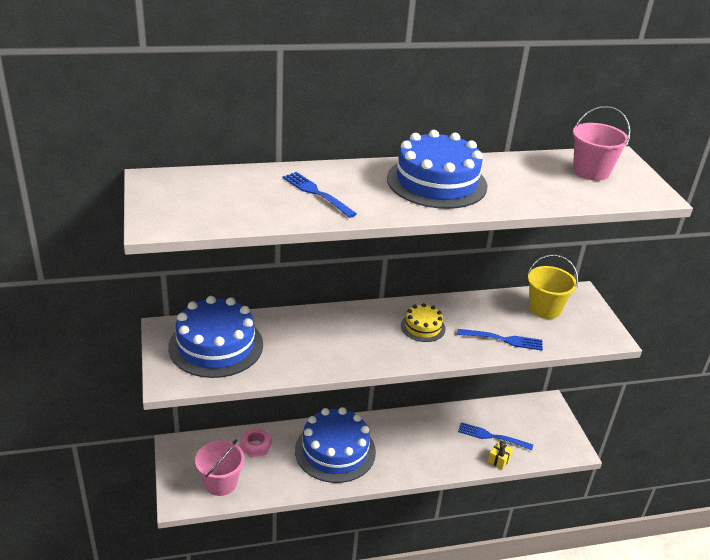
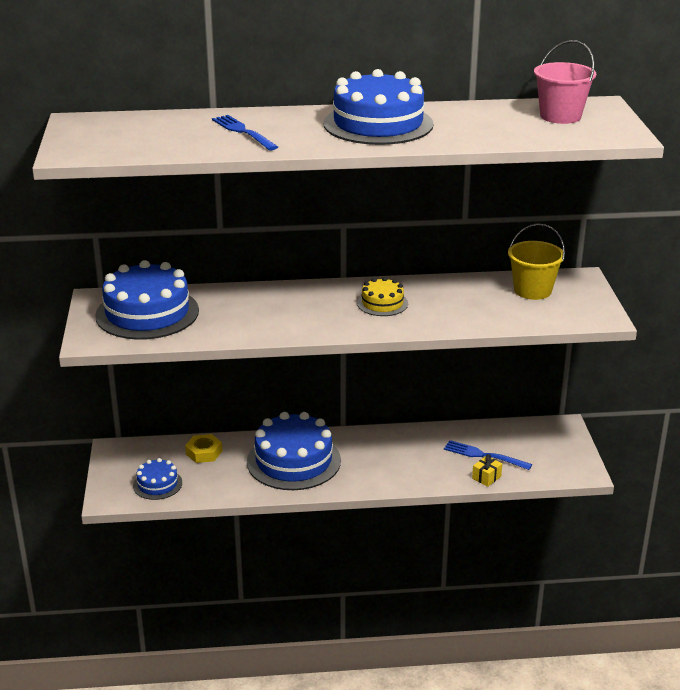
camera: 10 degrees right, 5 degrees down
(220, 483) = (157, 484): pink bucket -> blue cake
(256, 445) = (204, 452): pink nut -> yellow nut
(503, 340) = (472, 316): blue fork -> none

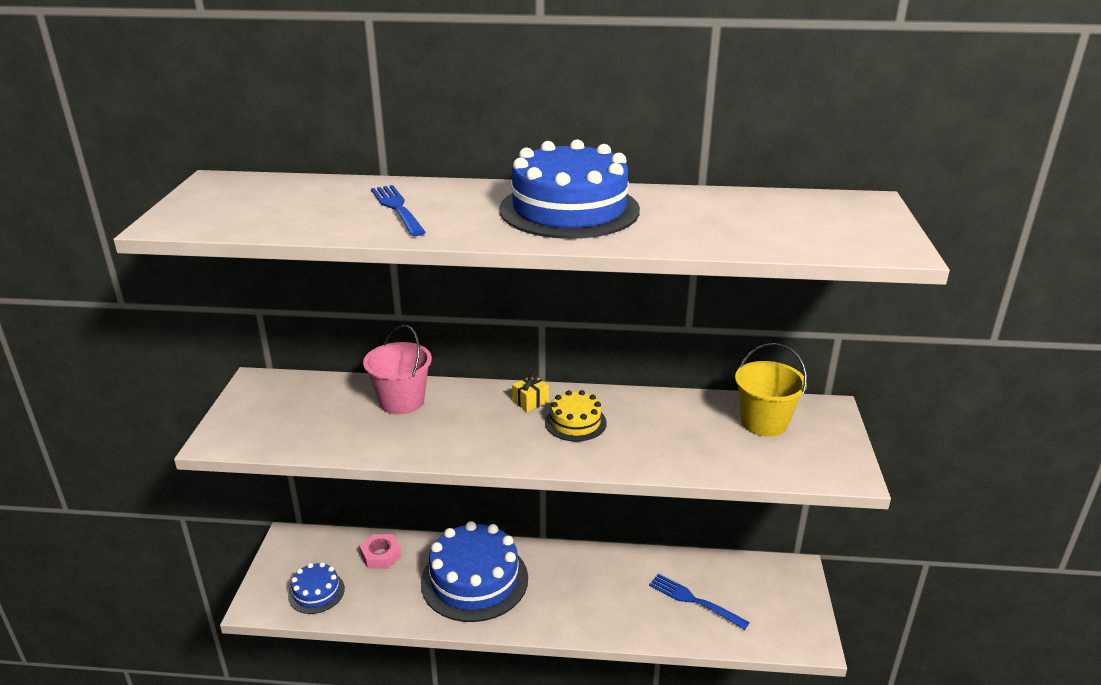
camera: 10 degrees right, 0 degrees up
(147, 313) = (301, 408): blue cake -> none
(204, 452) = (381, 555): yellow nut -> pink nut
(486, 477) = (691, 634): yellow gift -> yellow gift (530, 401)
(560, 116) = (811, 214): pink bucket -> pink bucket (401, 401)

